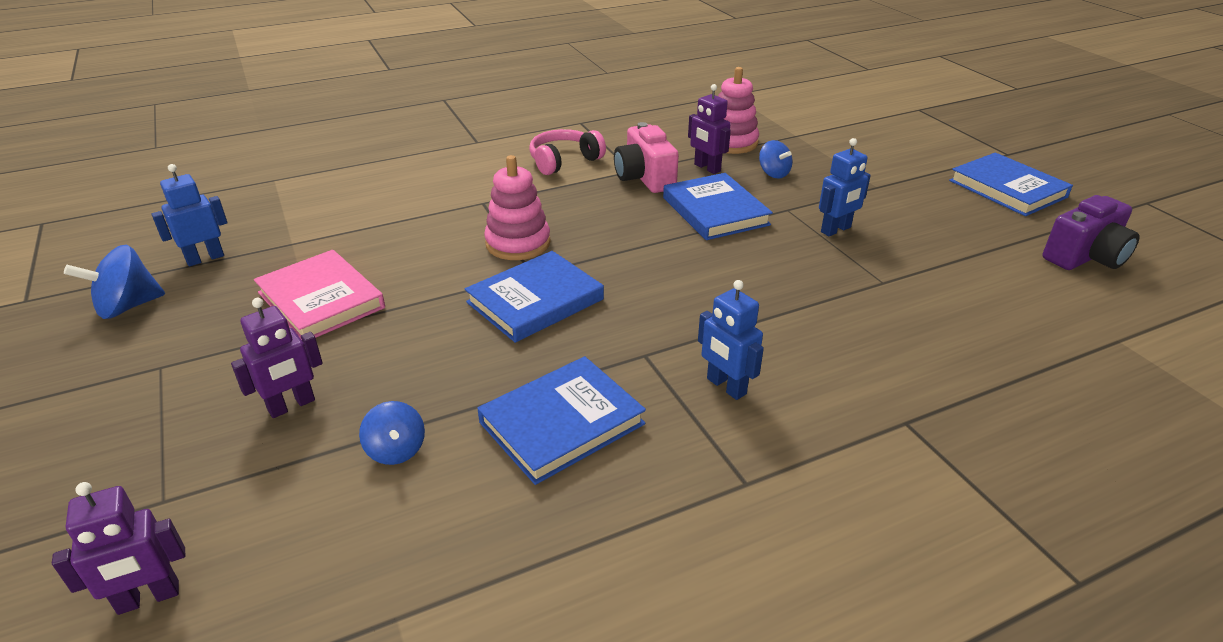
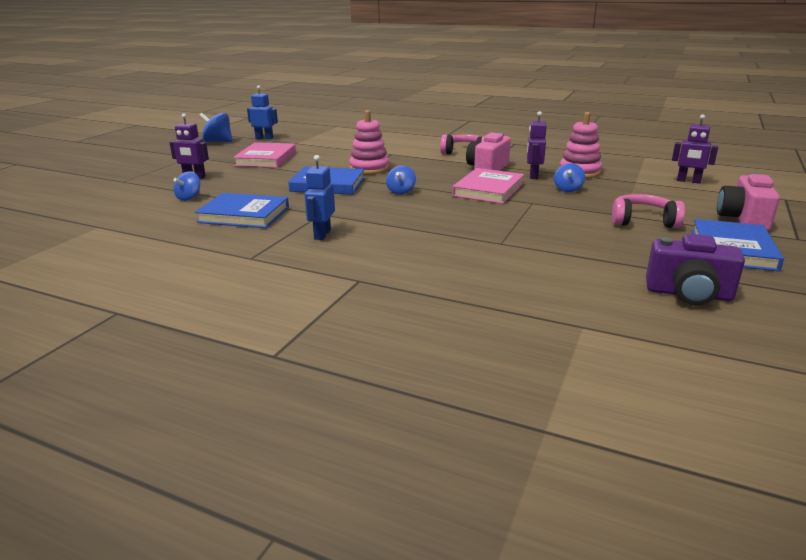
camera: 50 degrees right, 10 degrees down
(149, 598) = (77, 195): purple robot -> purple robot (688, 181)
(642, 263) = (401, 191): none -> blue spinning top
(715, 211) = (488, 190): blue book -> pink book
(836, 230) = (536, 218): blue robot -> none
(904, 187) = (643, 221): none -> pink headphones
(946, 149) = (743, 219): none -> pink camera

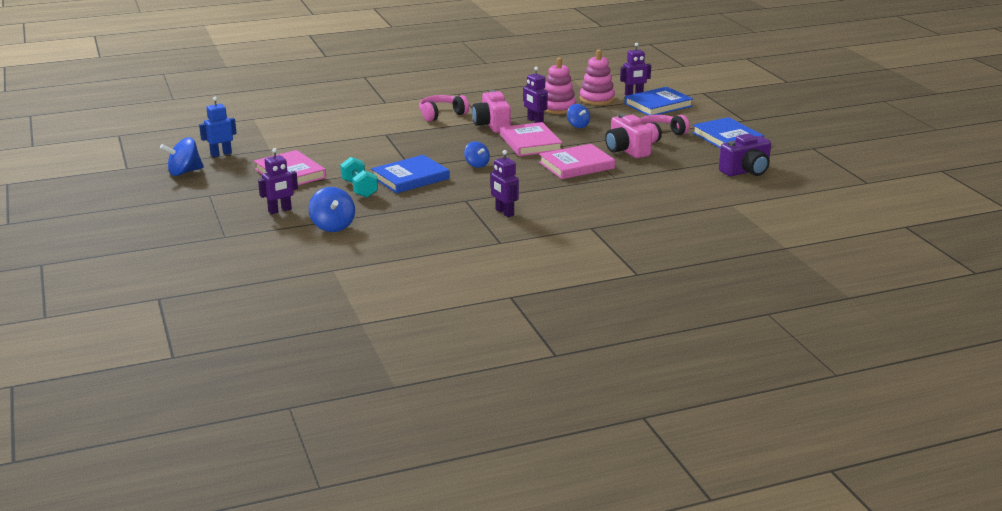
camera: 45 degrees left, 0 degrees up
(189, 198) = (333, 226): blue spinning top -> blue spinning top, size x1.52
(244, 215) = (415, 221): blue book -> blue book (658, 105)
(276, 180) = (359, 189): none -> turquoise dumbbell
(322, 234) = (504, 212): blue robot -> purple robot
(369, 168) = (404, 153): pink stacking toy -> pink stacking toy (597, 99)
(487, 219) = (576, 165): none -> pink book
(743, 219) = (704, 116): pink camera -> pink camera (626, 150)

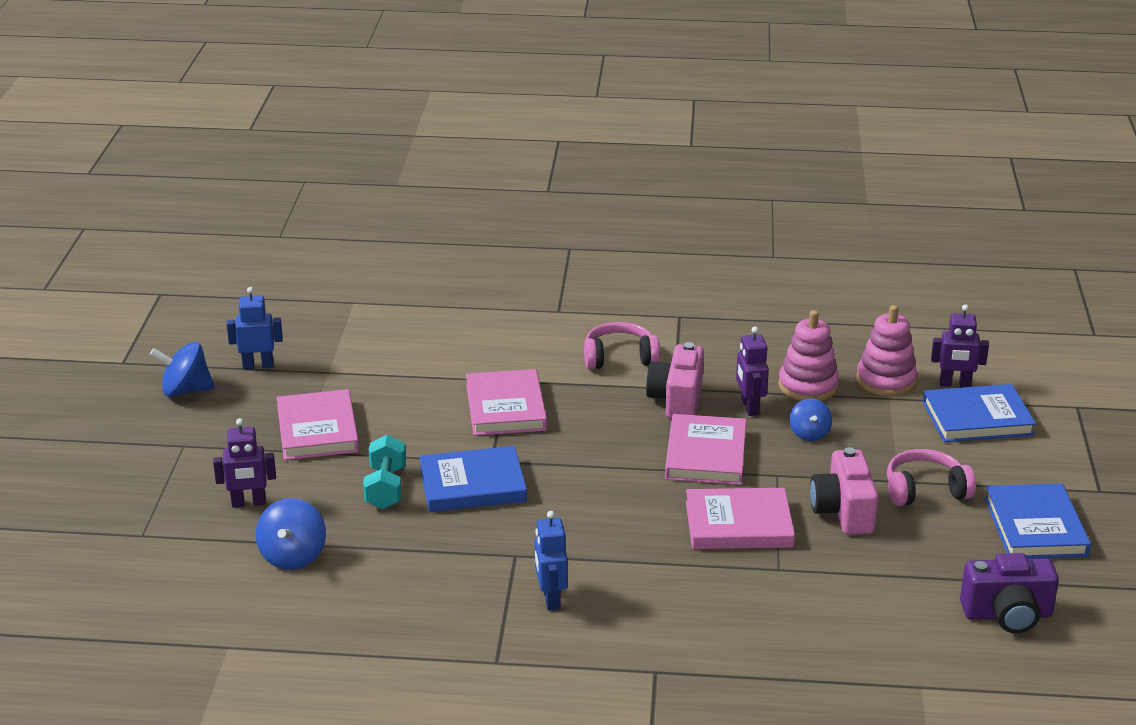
camera: 25 degrees right, 5 degrees up
(396, 145) = (506, 407): none -> pink book
(476, 164) = (589, 481): blue spinning top -> none
(504, 212) = (550, 599): purple robot -> blue robot

